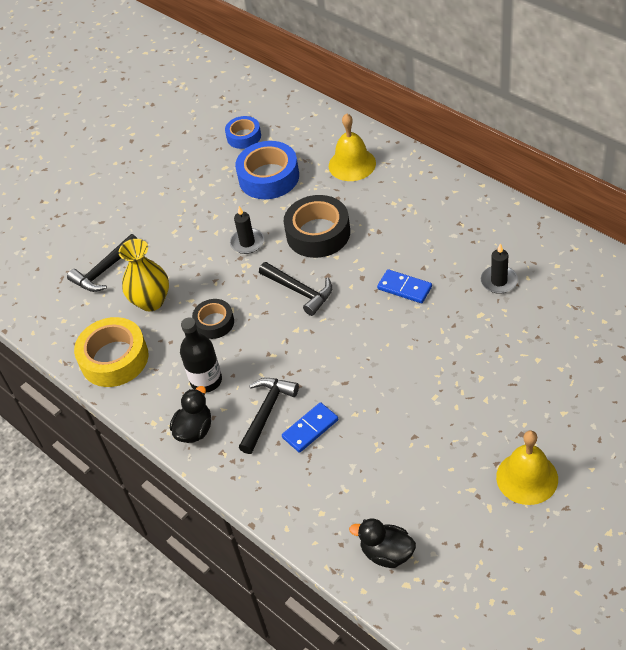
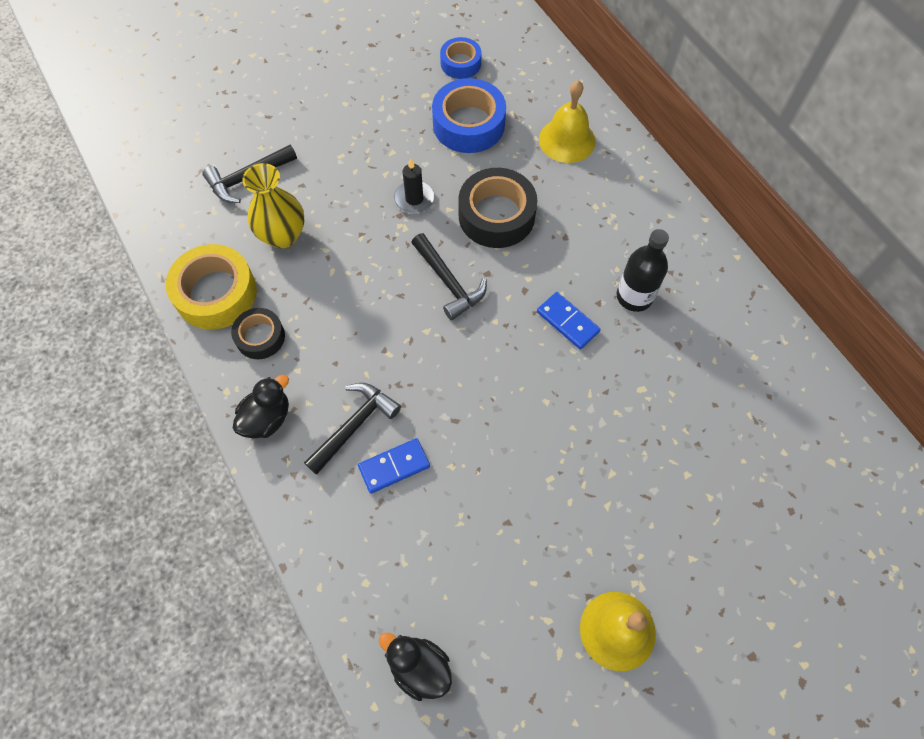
camera: 10 degrees right, 15 degrees up
(206, 380) = (303, 359): black bottle -> black bottle (634, 296)
(214, 323) = (340, 288): black tape -> black tape (260, 337)
(499, 281) = (679, 353): black candle -> none

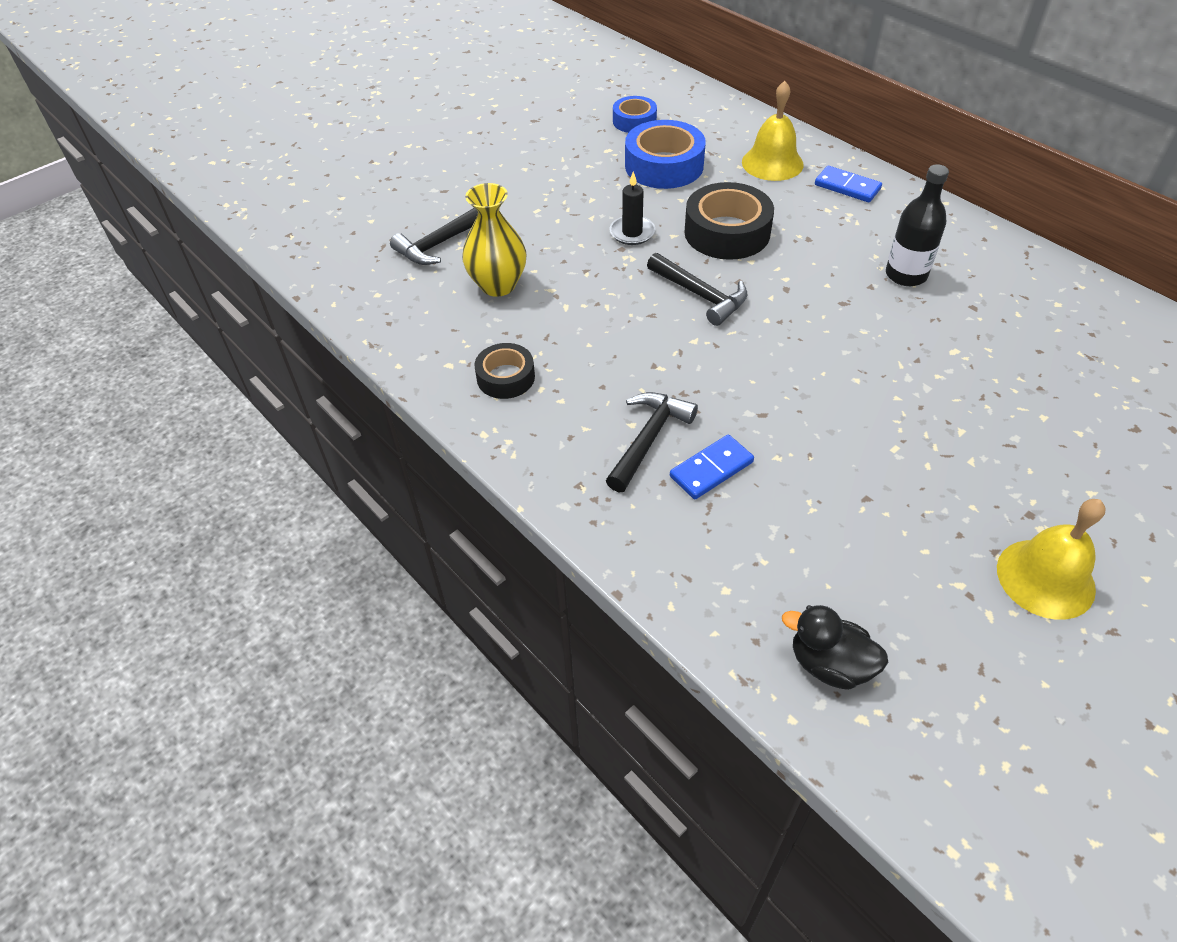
camera: 10 degrees left, 15 degrees down
(216, 293) = (439, 347): yellow tape -> none
(267, 418) = (542, 451): black duck -> none
(567, 322) = (845, 307): blue domino -> blue domino (847, 187)

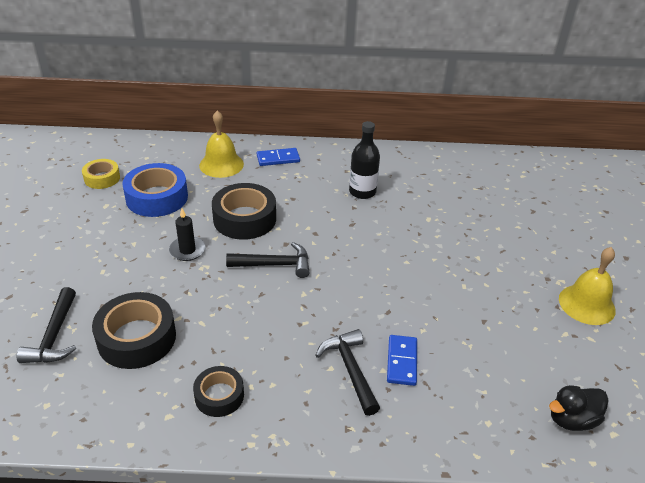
camera: 50 degrees left, 10 degrees down
(498, 285) = (137, 338): yellow vase -> black tape
(634, 121) = (102, 178): blue tape -> yellow tape

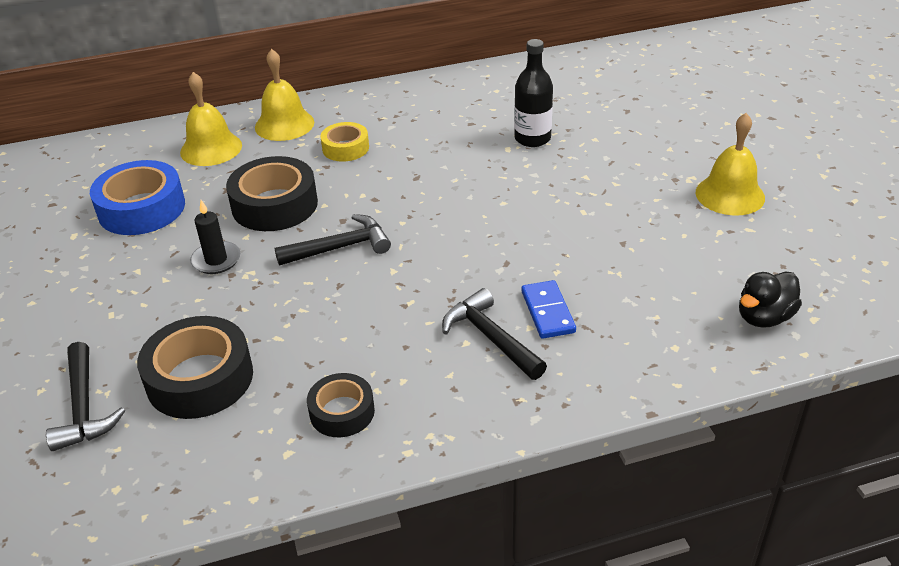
camera: 15 degrees left, 0 degrees up
(102, 178) = (50, 204): yellow tape -> yellow tape (345, 148)
(278, 159) = (284, 124): blue domino -> yellow bell
(362, 192) = (412, 137): black bottle -> black bottle (532, 138)

